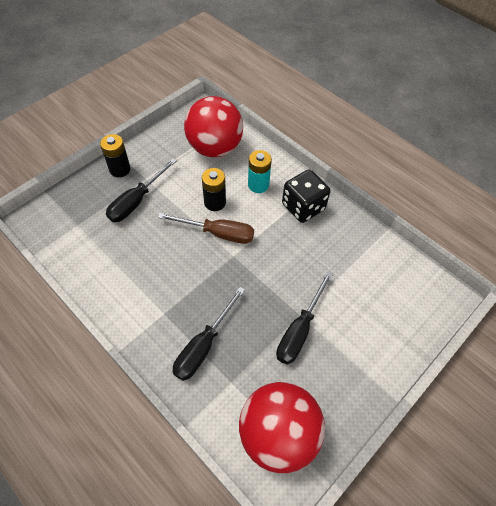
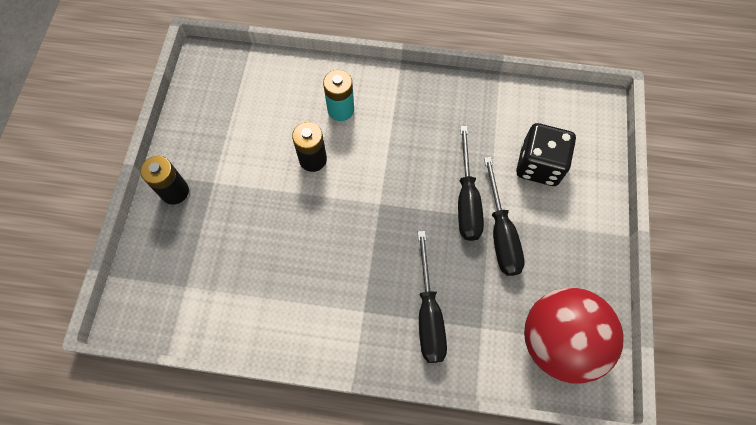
camera: 35 degrees left, 10 degrees up
(136, 201) = (227, 215): black screwdriver -> black screwdriver (466, 200)
(214, 148) = (259, 97): red ball -> none
(218, 233) = (345, 191): brown screwdriver -> none
(303, 207) = (404, 104): black dice -> black dice (539, 165)

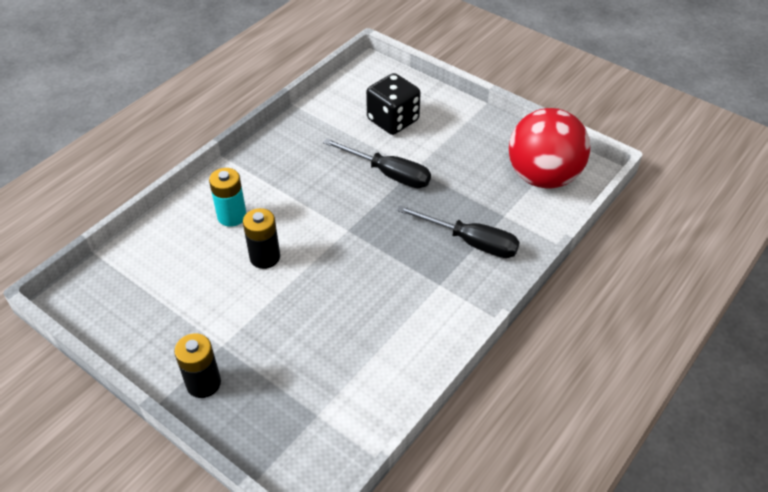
camera: 60 degrees left, 20 degrees down
(501, 233) = (433, 167): black screwdriver -> none

